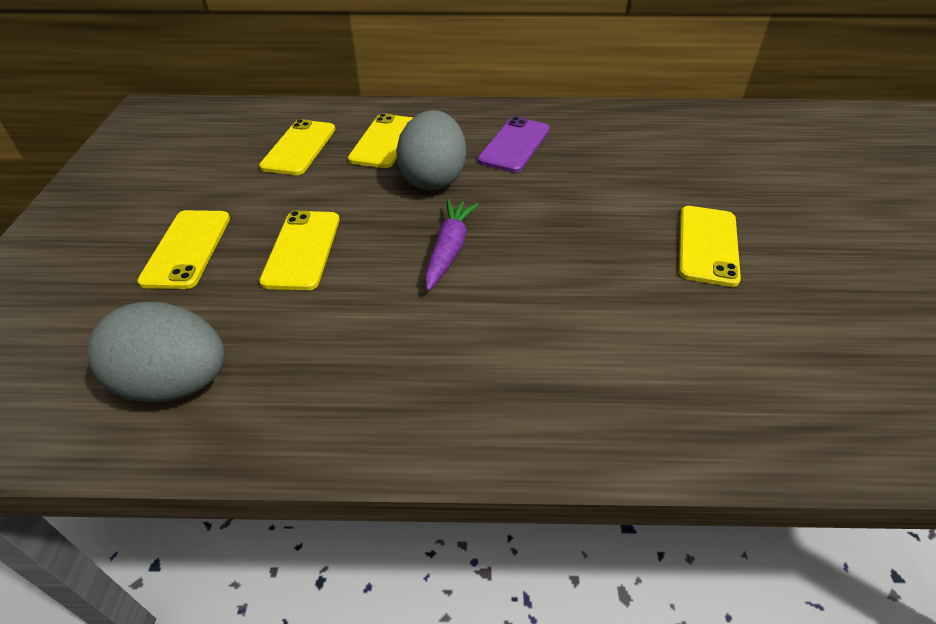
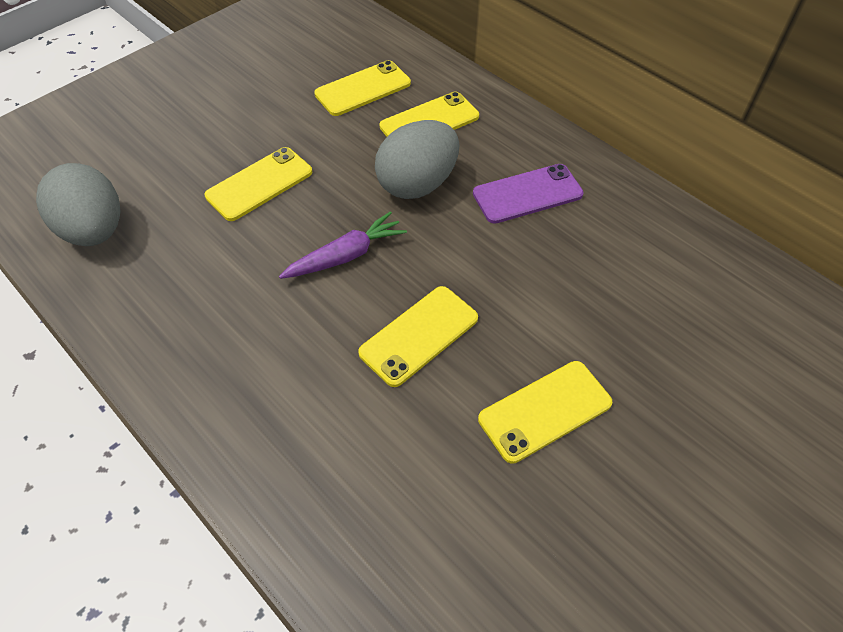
camera: 45 degrees right, 10 degrees up
(187, 249) = (201, 134): yellow phone -> yellow phone (419, 335)

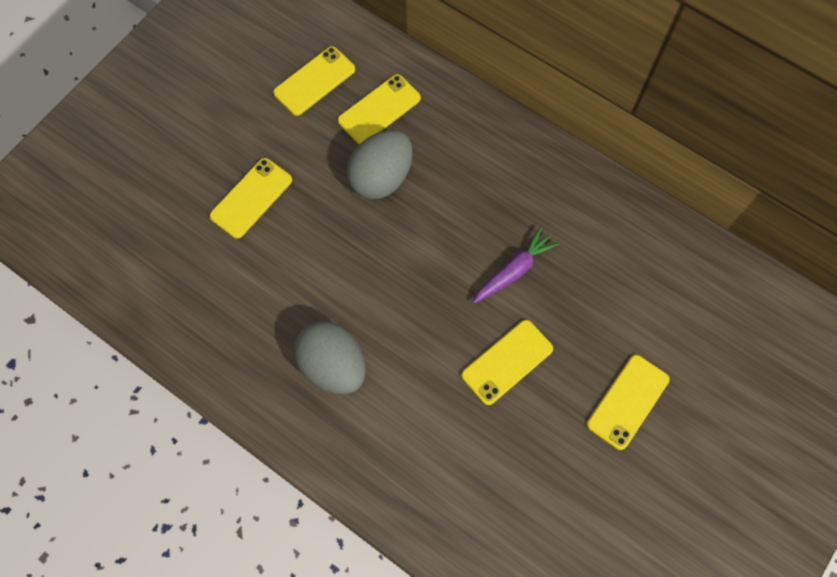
camera: 10 degrees left, 15 degrees up
(94, 230) = (130, 265): grey egg -> grey egg (333, 365)
(346, 256) = (338, 256): purple carrot -> purple carrot (514, 270)
(419, 335) = (408, 317): yellow phone -> yellow phone (628, 402)
(527, 194) = (471, 173): purple phone -> none

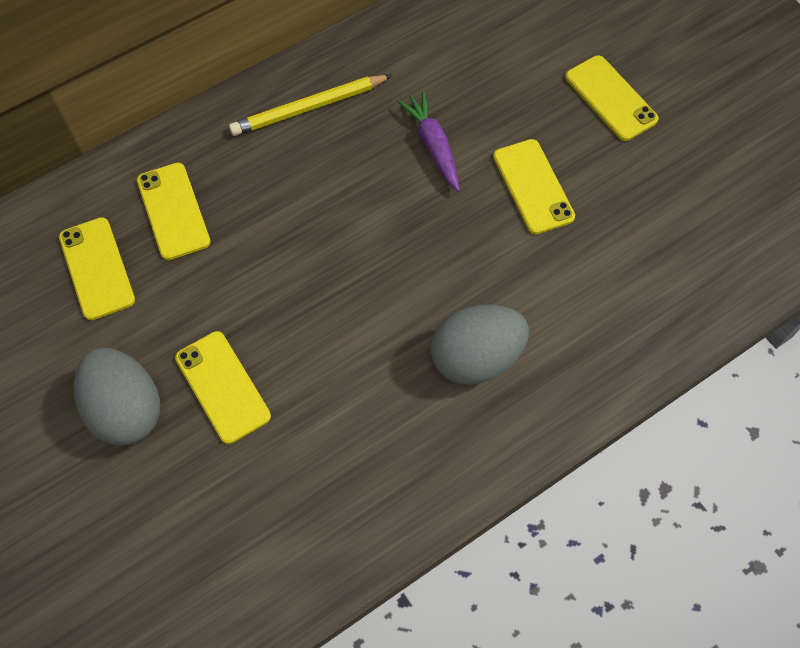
camera: 70 degrees left, 5 degrees down
(381, 177) = (263, 236): grey egg -> grey egg (126, 409)
(510, 165) = (308, 108): none -> yellow pencil

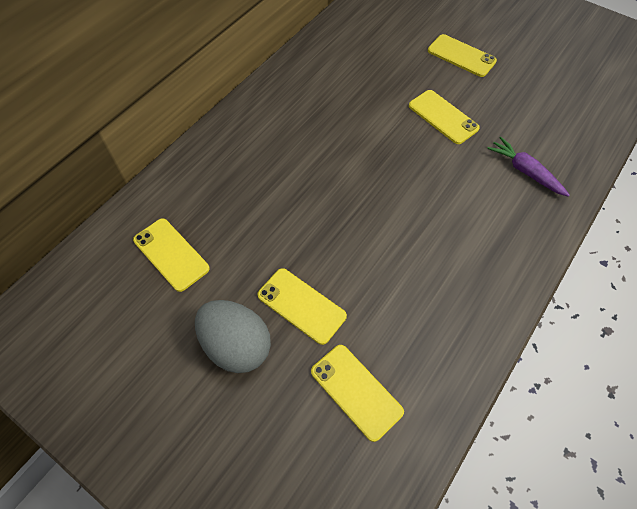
camera: 20 degrees left, 5 degrees down
(173, 211) = (211, 200): yellow phone -> yellow phone (356, 391)
(308, 108) = (275, 111): yellow pencil -> none
(433, 145) = (368, 111): purple carrot -> purple carrot (525, 171)
(476, 358) = (464, 229): grey egg -> none

